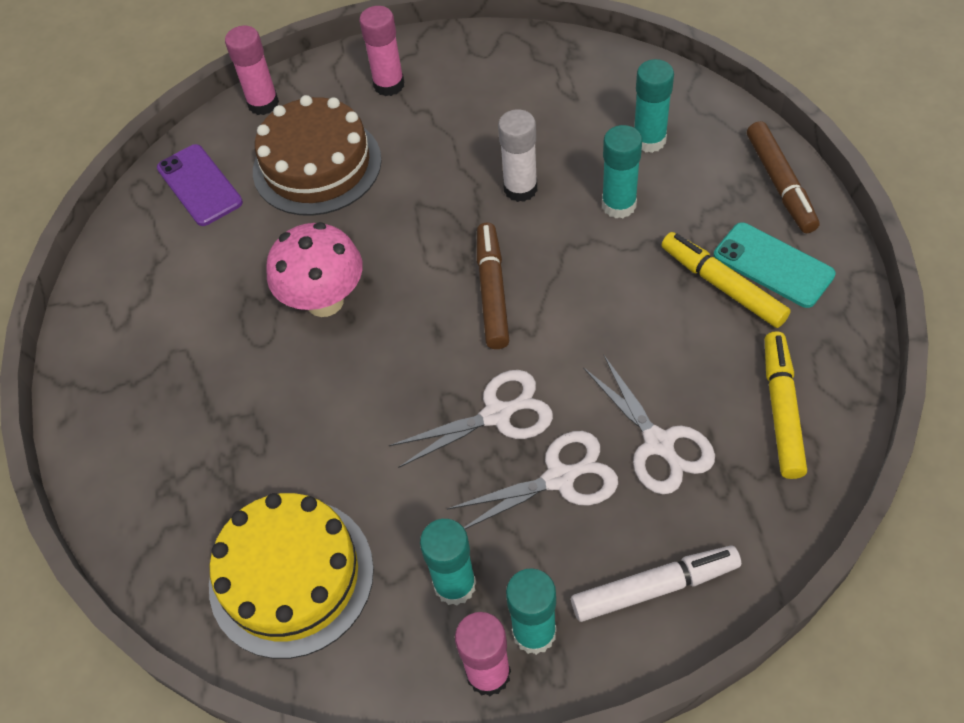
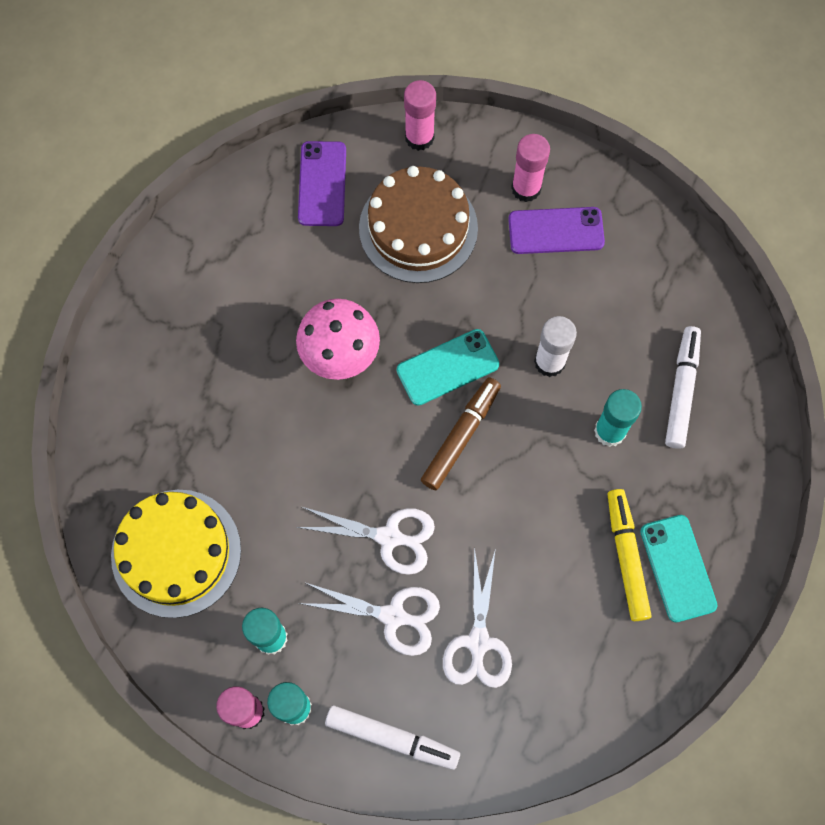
camera: 30 degrees right, 15 degrees up
(433, 248) = (447, 367): none -> turquoise phone
(441, 98) = (556, 231): none -> purple phone
(649, 140) = (681, 390): turquoise glue stick -> white marker
(780, 184) = (746, 504): brown marker -> none
(781, 410) = (582, 682): yellow marker -> none

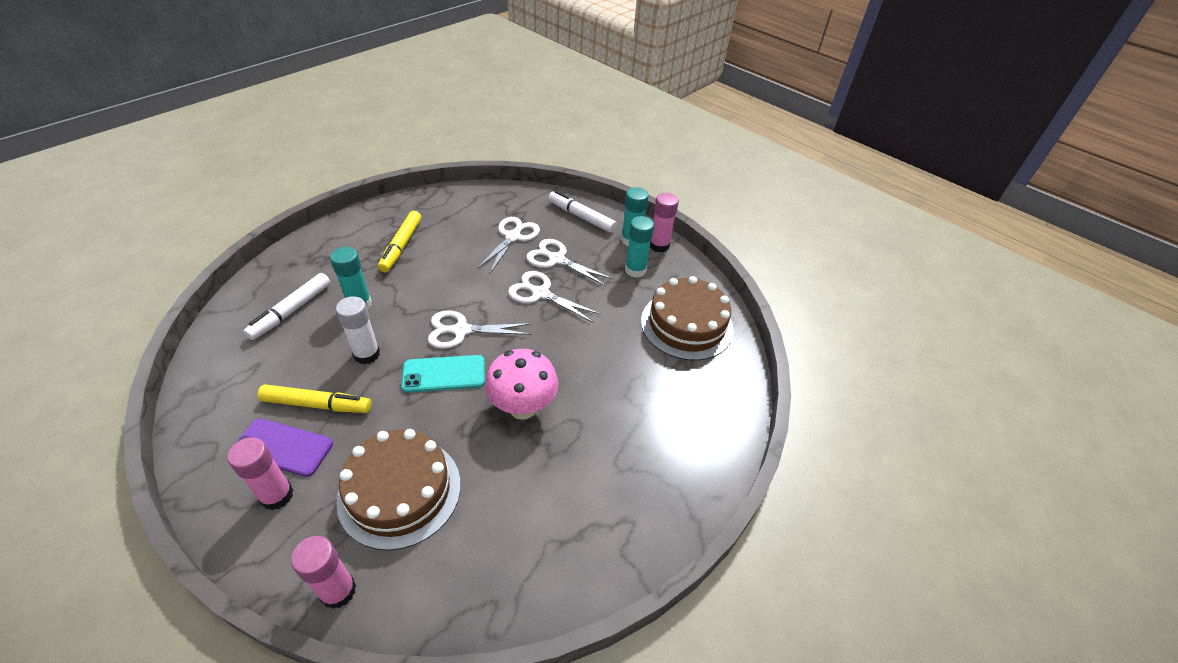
camera: 165 degrees left, 25 degrees down
(176, 553) = (686, 325): yellow cake -> brown cake
(322, 184) = (466, 571): purple phone -> none
(461, 436) = (461, 330): brown marker -> white scissors
(557, 284) = (317, 404): none -> yellow marker
(678, 568) = (376, 234): turquoise phone -> none

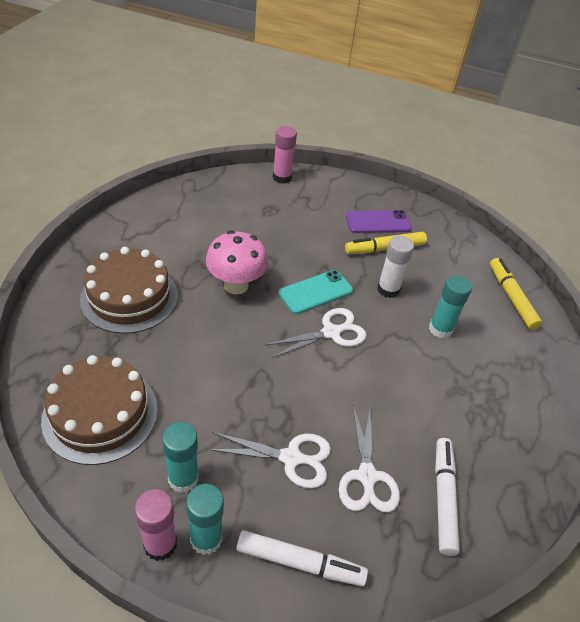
camera: 155 degrees right, 0 degrees up
(277, 495) = (354, 202): pink glue stick -> none
(291, 311) = (484, 305): white marker -> white marker (443, 498)
(400, 491) = (286, 219): brown cake -> brown cake (129, 297)
(401, 246) = (473, 409): yellow marker -> yellow marker (511, 297)
(541, 293) = (282, 399): white scissors -> none

